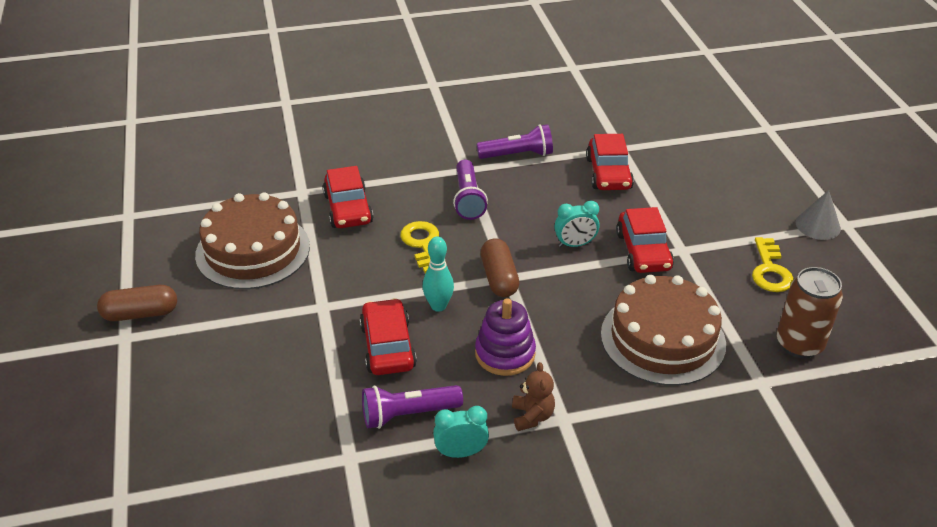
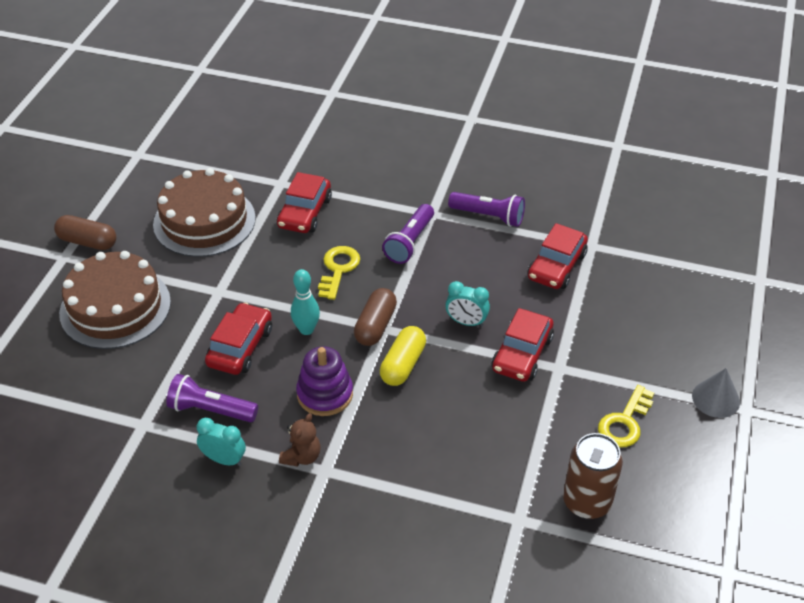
camera: 30 degrees right, 5 degrees up
(552, 300) = (403, 365): none -> yellow capsule
(662, 338) = (467, 441): brown cake -> brown cake (115, 307)

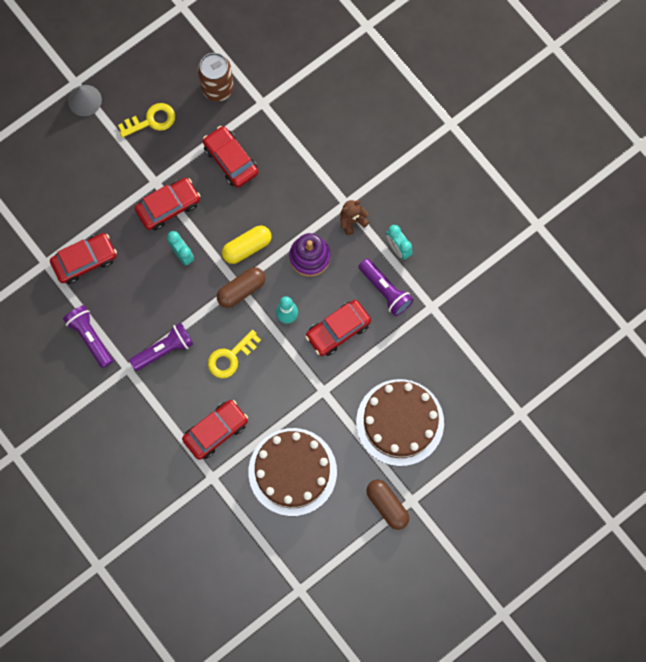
camera: 145 degrees left, 30 degrees up
(498, 436) = (231, 160): none -> red car

